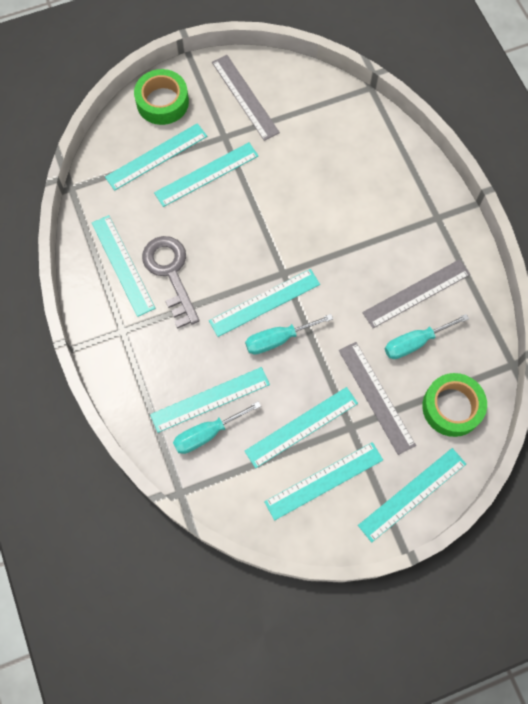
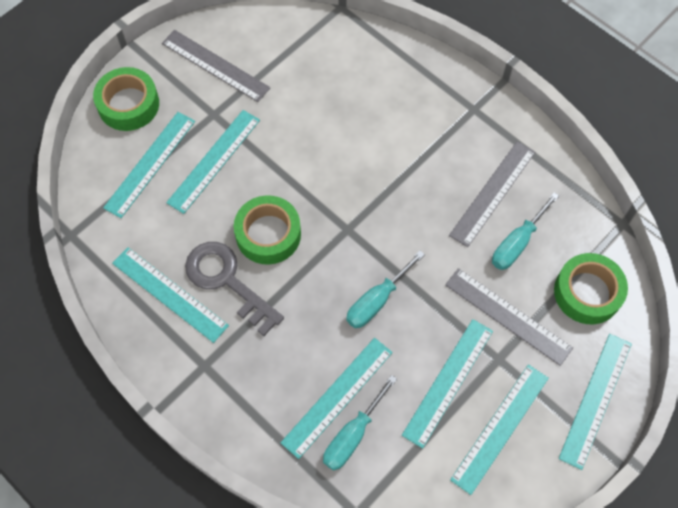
camera: 25 degrees left, 5 degrees down
(220, 250) = (268, 234): none -> green tape
(264, 302) = (343, 268): turquoise ruler -> none

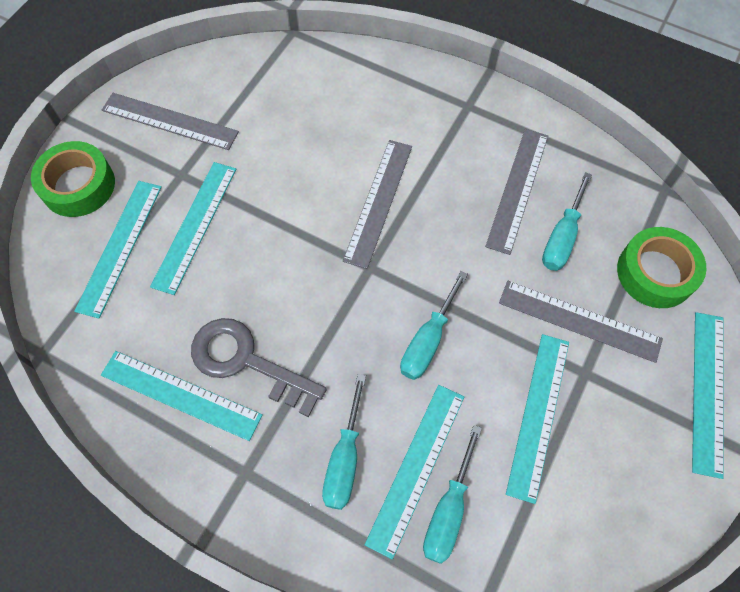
camera: 15 degrees left, 0 degrees up
(268, 234) = (280, 295): green tape -> none
(283, 376) = (344, 459): none -> turquoise screwdriver
(370, 176) = (378, 202): none -> grey ruler
(500, 428) = (615, 454): turquoise ruler -> none

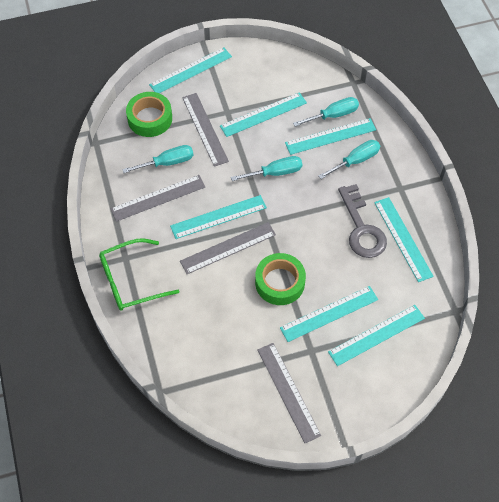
camera: 135 degrees left, 5 degrees down
(78, 185) = (372, 393): green tape -> green tape (280, 282)
(429, 226) = (218, 217): none -> turquoise ruler
(435, 91) = (130, 281): none -> green glasses

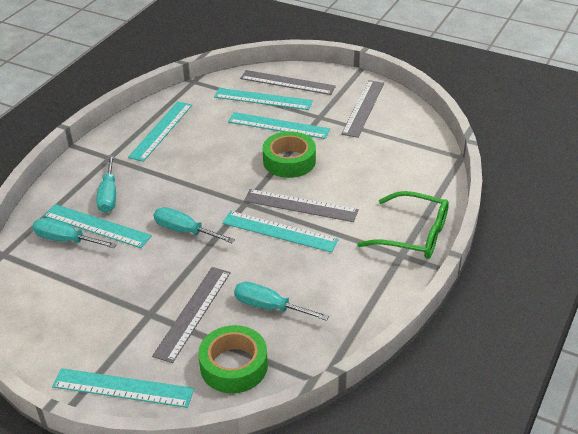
camera: 135 degrees left, 20 degrees down
(158, 198) = (316, 282): grey ruler -> grey ruler (287, 82)
(263, 114) = (121, 285): turquoise ruler -> none
(355, 161) = (109, 195): turquoise screwdriver -> turquoise screwdriver turned 105 degrees counterclockwise
(361, 228) = (179, 153): grey key -> none

